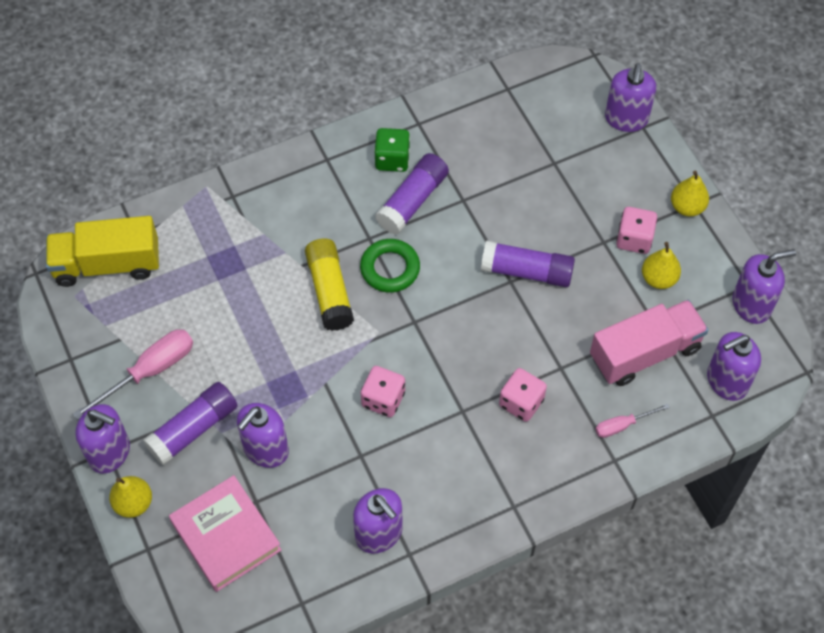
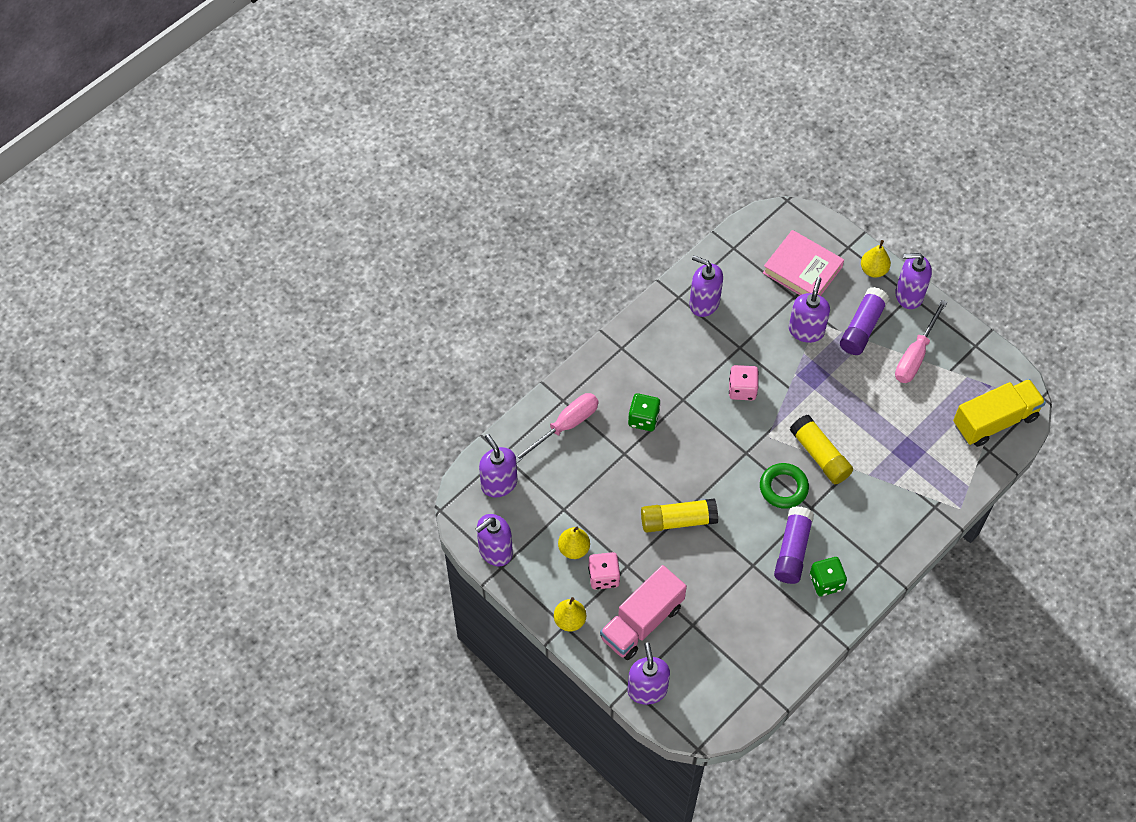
camera: 160 degrees right, 0 degrees up
(521, 402) = (643, 419): pink dice -> green dice
(526, 271) = (678, 520): purple glue stick -> yellow glue stick
(622, 425) = (565, 426): pink screwdriver -> pink screwdriver, size x1.77
(645, 353) = (566, 485): pink truck -> pink truck (641, 622)
(726, 381) = (499, 483): purple soap dispenser -> purple soap dispenser turned 75 degrees counterclockwise

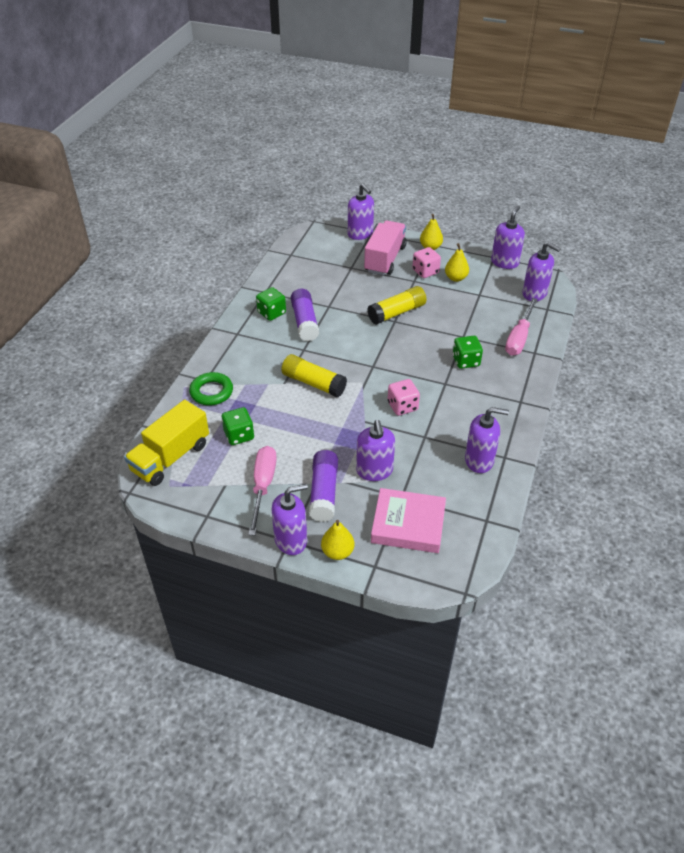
camera: 155 degrees right, 15 degrees down
(783, 488) = (331, 354): green ring -> green ring (211, 392)
(920, 420) = (239, 435): none -> green dice

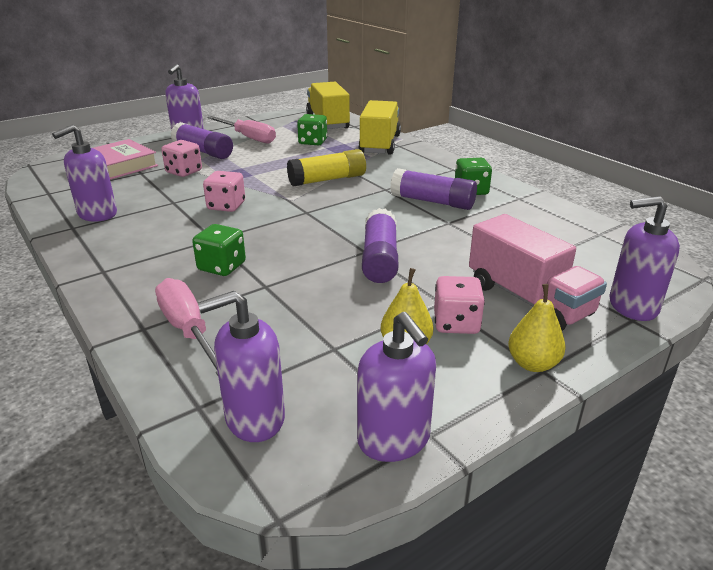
camera: 125 degrees right, 15 degrees down
(211, 392) = (380, 144): green ring -> yellow truck
(337, 552) = (149, 142): yellow pear -> none
(374, 471) = (184, 172): purple soap dispenser -> pink dice
(396, 313) = (380, 258): yellow glue stick -> purple glue stick

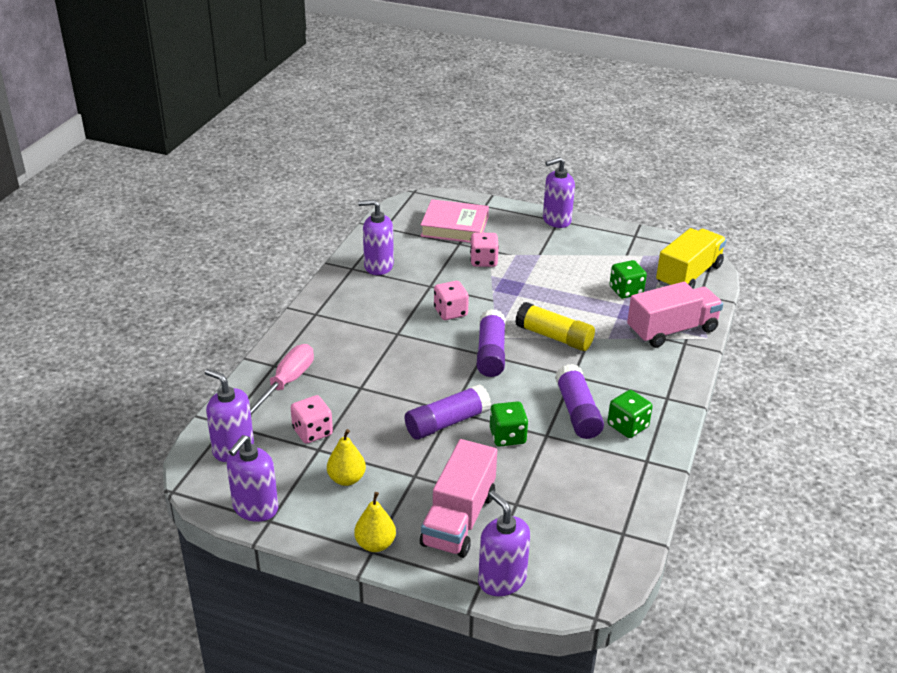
camera: 55 degrees right, 5 degrees up
(203, 151) = (531, 247): purple glue stick -> purple glue stick (490, 353)
(222, 267) = (365, 357): green dice -> green dice (507, 436)
(248, 138) = (589, 253): pink screwdriver -> none
(380, 144) = (672, 330): yellow truck -> pink truck
(456, 323) = (393, 492): pink dice -> pink dice (312, 432)

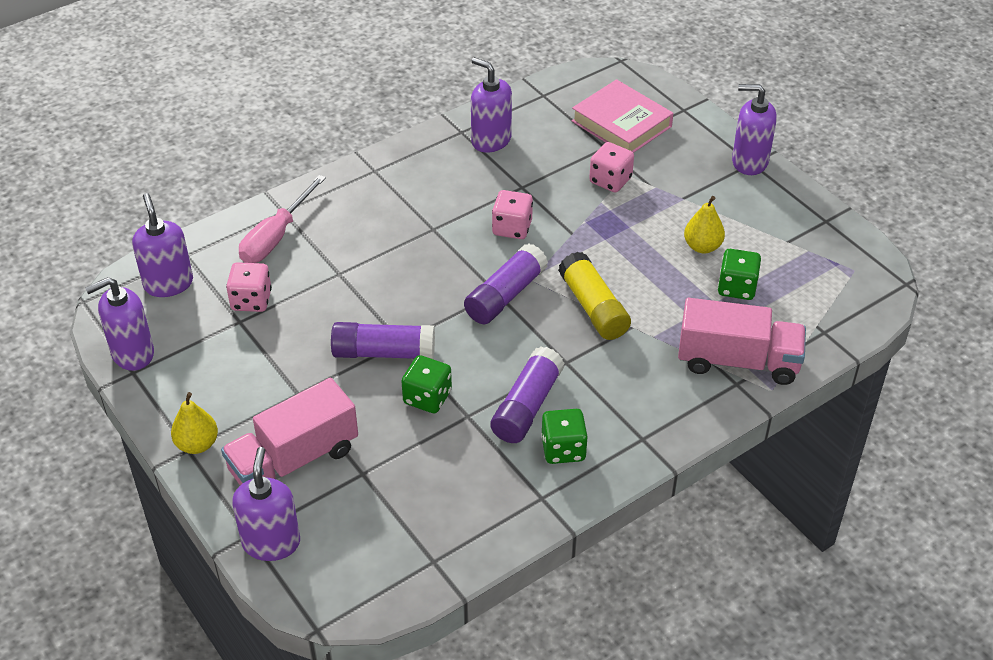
camera: 35 degrees right, 10 degrees up
(286, 383) = (276, 237): pink screwdriver -> pink screwdriver turned 150 degrees clockwise
(346, 479) = (235, 365): yellow pear -> yellow pear (702, 246)
(688, 275) = (837, 300): yellow truck -> none

